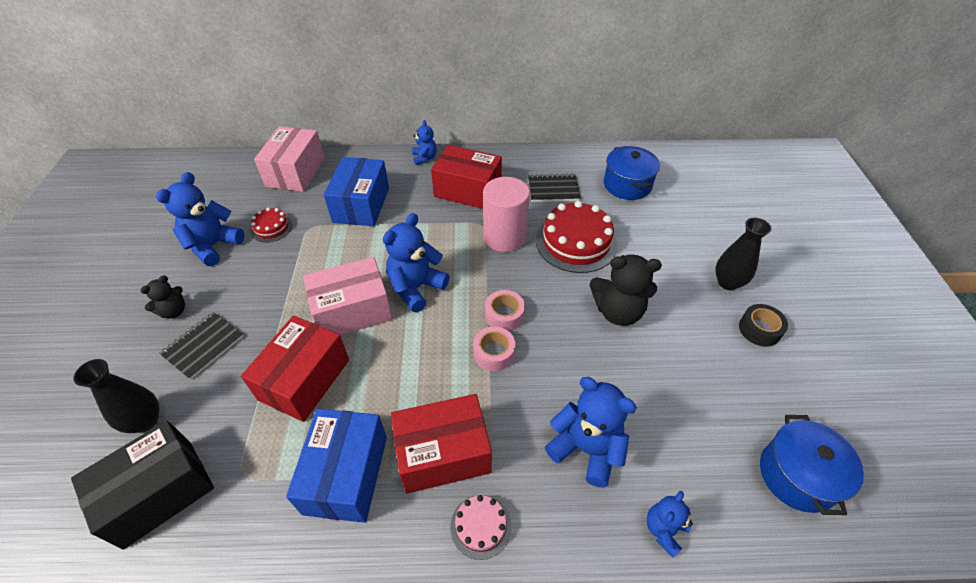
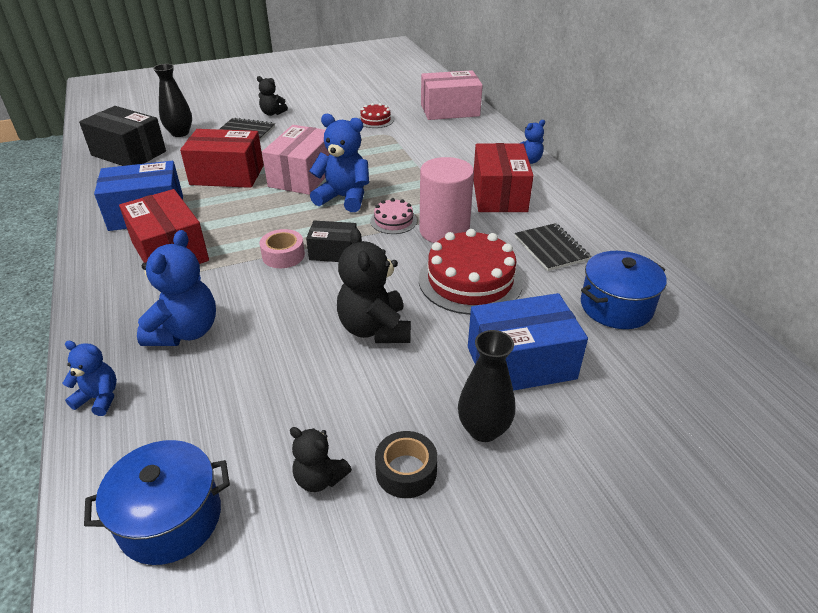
camera: 70 degrees right, 10 degrees down
(213, 246) = (342, 106): blue teddy bear -> none
(352, 311) = (303, 176): pink box -> pink box turned 60 degrees clockwise
(361, 205) = (432, 147): blue box -> blue box (521, 363)
(480, 526) = (104, 284): pink cake -> pink cake (393, 221)
(504, 315) = (333, 252): pink tape -> black box
(763, 377) = (319, 478): none -> black teddy bear

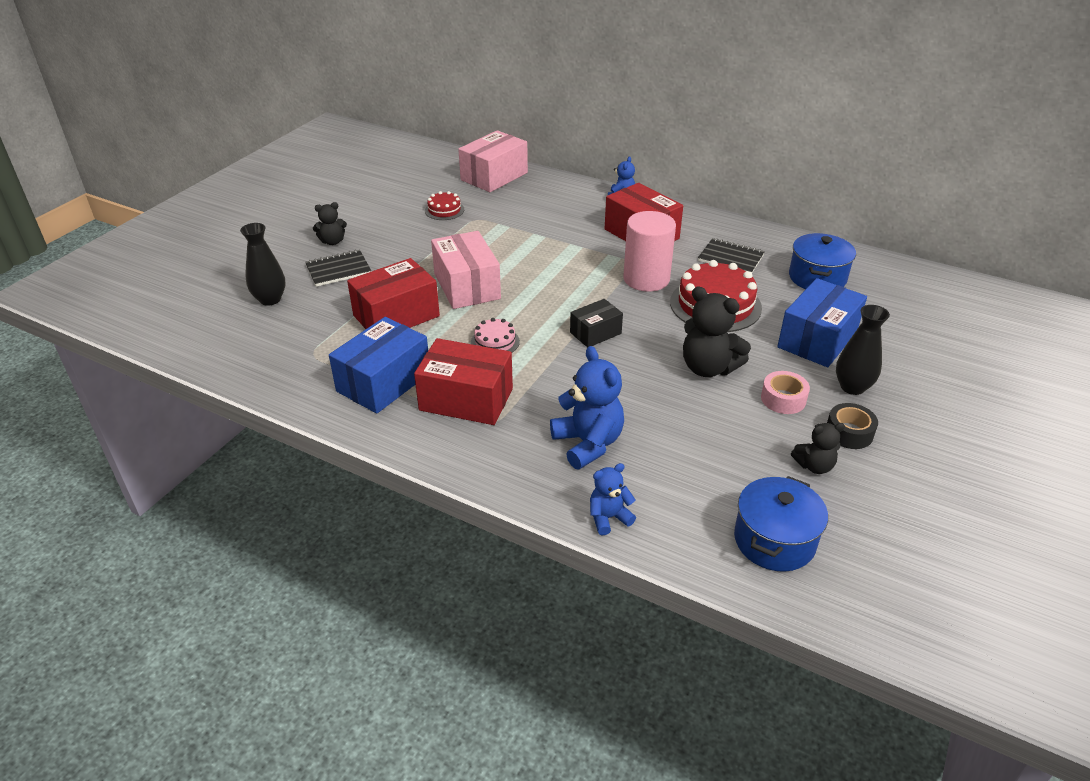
camera: 40 degrees left, 0 degrees up
(129, 153) = (253, 341): black box -> none
(283, 255) = (563, 354): pink tape -> pink tape (783, 399)
(344, 198) = (532, 289): blue teddy bear -> none
(393, 221) = (599, 289): pink cake -> pink cake (495, 342)

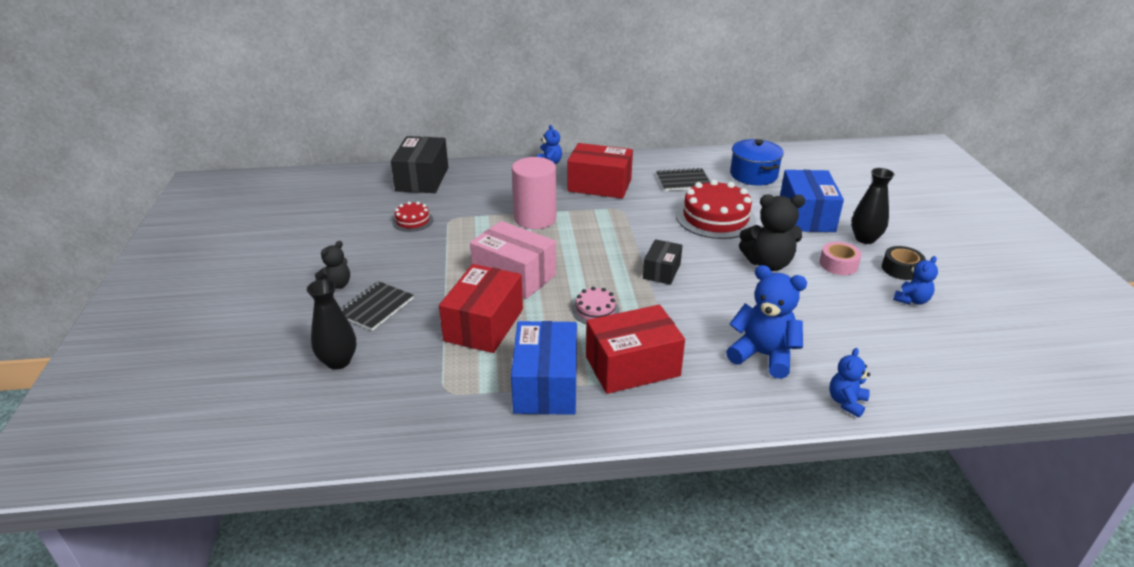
camera: 35 degrees left, 5 degrees down
(494, 176) = (422, 179): pink box -> black box
(646, 279) = (645, 217): pink cylinder -> pink cylinder (535, 218)
(774, 540) = (955, 361): blue pot -> none
(814, 466) = (911, 300): black teddy bear -> blue teddy bear

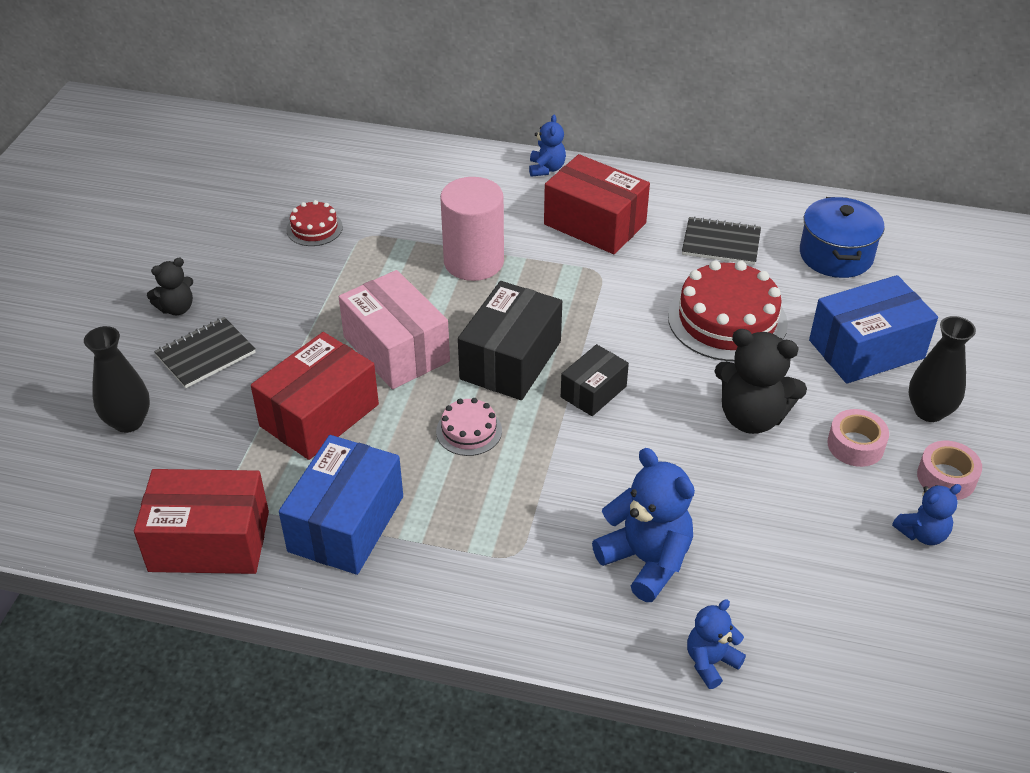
camera: 20 degrees right, 10 degrees up
(422, 179) = (361, 160): black box -> black box (511, 360)
(632, 366) = (466, 527): red box -> red box (209, 541)
(806, 216) = (866, 349): blue box -> blue box turned 45 degrees clockwise
(901, 269) = (946, 478): black tape -> pink tape

